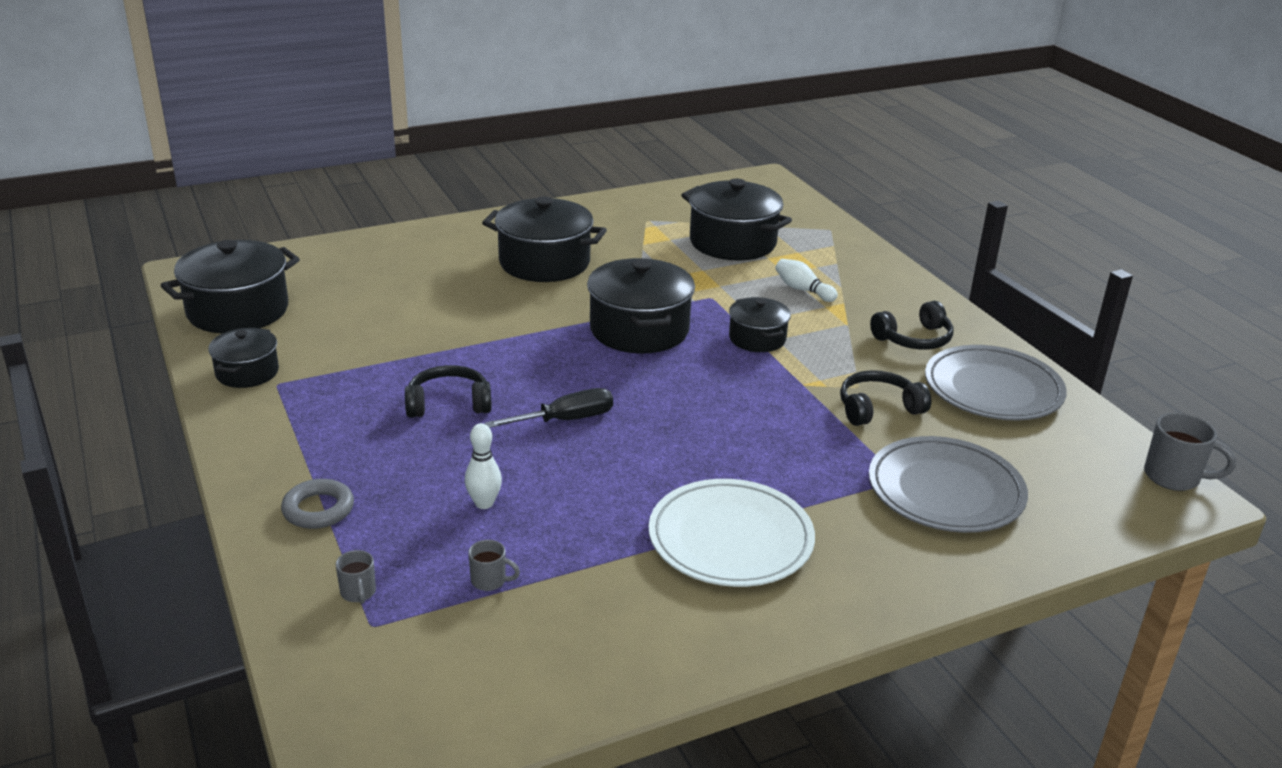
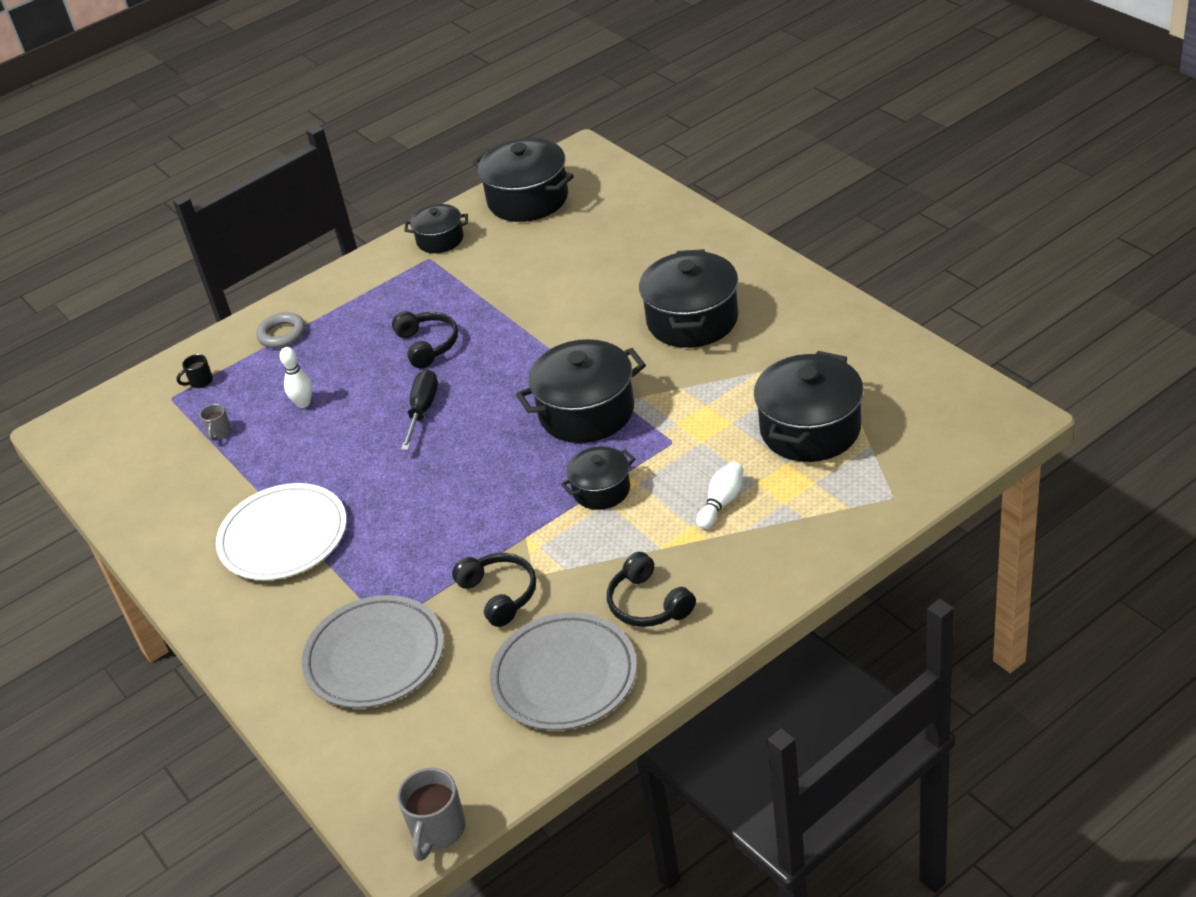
camera: 85 degrees right, 10 degrees up
(358, 593) = (200, 382): grey mug -> black mug
(565, 420) = (422, 410): black screwdriver -> black screwdriver turned 135 degrees counterclockwise

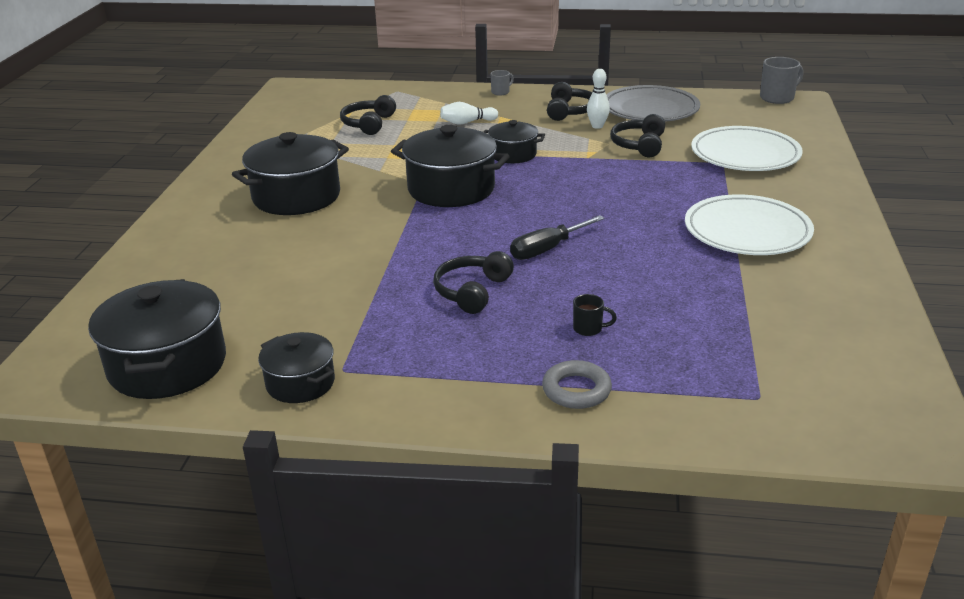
camera: 140 degrees left, 10 degrees down
(200, 382) = (712, 395): black mug -> black mug (589, 329)
(219, 432) = (735, 332): grey mug -> grey mug (501, 92)
(303, 403) = (631, 310): white bowling pin -> white bowling pin (597, 126)
(375, 657) = (745, 155): grey plate -> white plate
(810, 429) = (368, 124): black pot -> black headphones

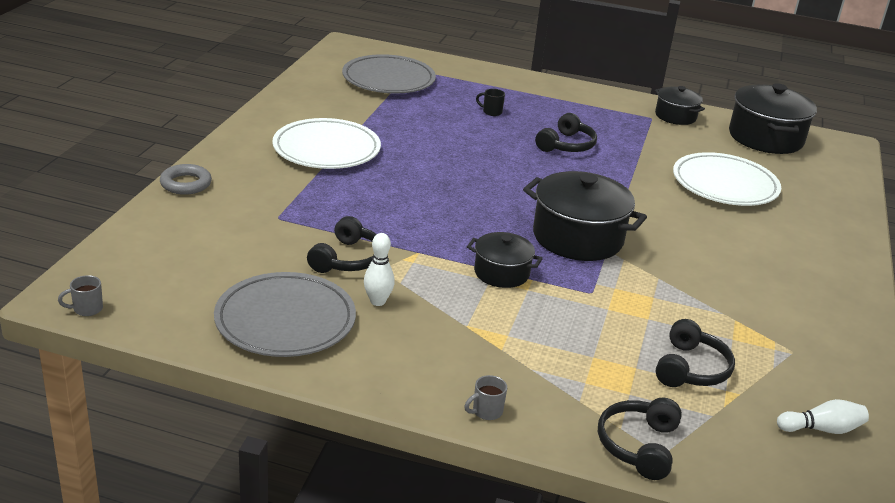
camera: 175 degrees left, 0 degrees up
(296, 196) = (740, 257): black pot -> none
(467, 122) = (550, 344): white bowling pin -> white bowling pin (821, 429)
(547, 249) = (500, 164): black screwdriver -> none
(570, 111) = (399, 340): black headphones -> black headphones (638, 446)
(576, 390) = (512, 88): grey ring -> grey ring (186, 184)
(745, 155) = (242, 223): white plate -> white plate (724, 185)
(776, 363) = (388, 79): none -> grey plate
(778, 98) = (86, 309): grey mug -> grey mug, size x0.56

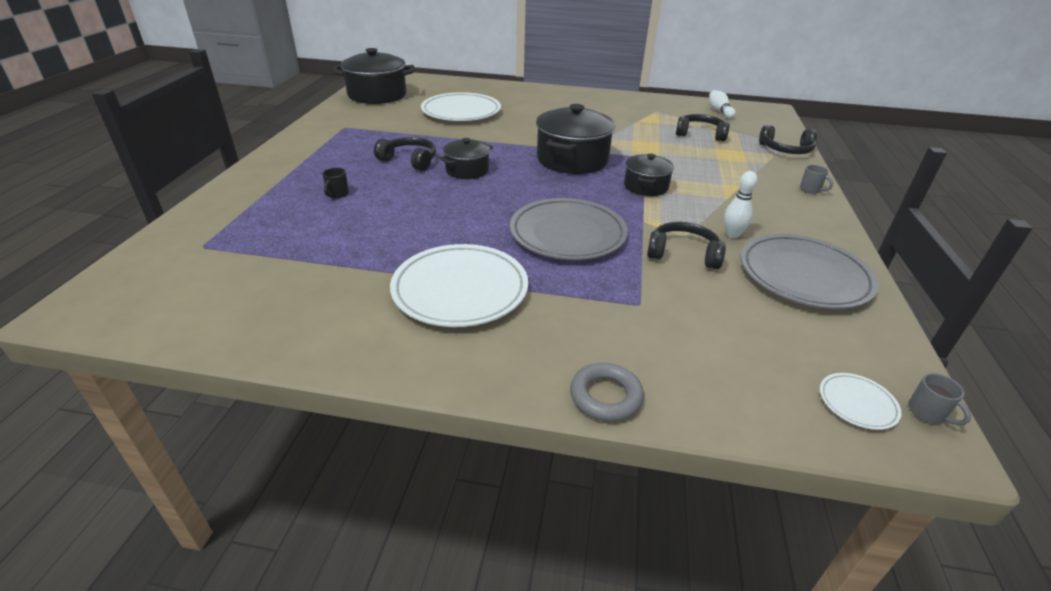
camera: 95 degrees left, 5 degrees up
(116, 280) = (857, 403): none -> white plate
(388, 79) = (235, 262): grey plate -> grey plate (567, 234)
(675, 116) = (340, 119): black pot -> black pot (467, 170)

